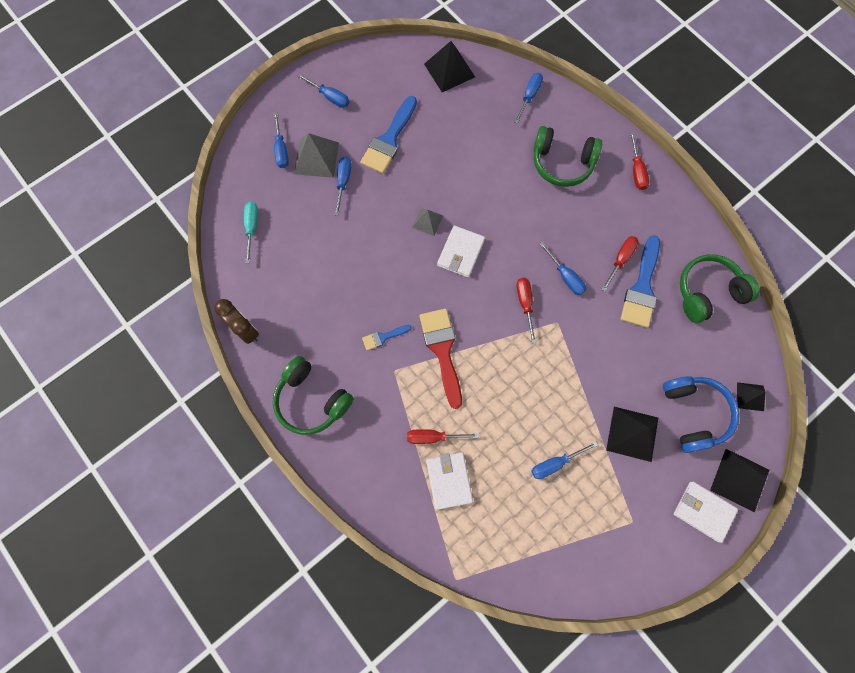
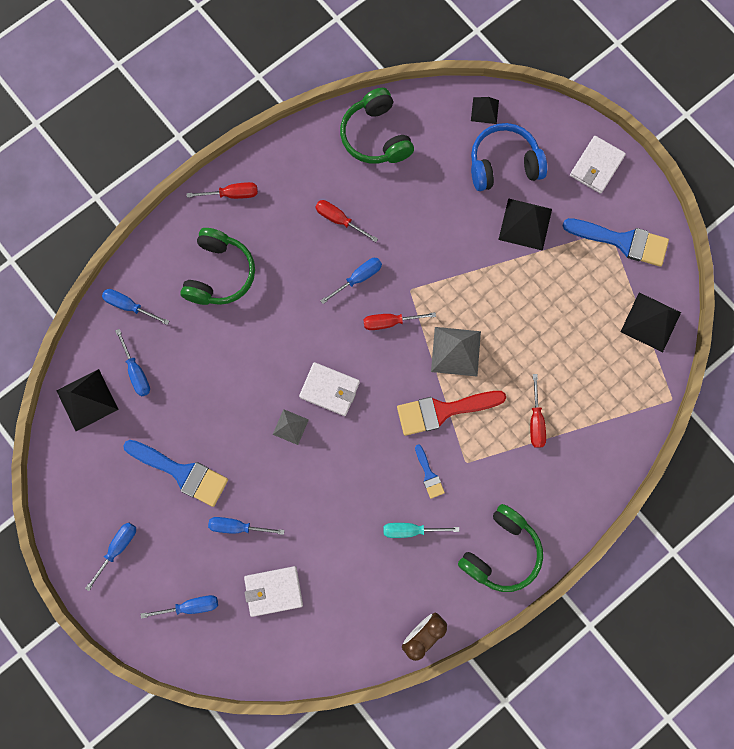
camera: 90 degrees left, 5 degrees up
(252, 228) = (295, 635): turquoise screwdriver -> turquoise screwdriver (410, 530)
(316, 158) = (203, 561): grey pyramid -> grey pyramid (455, 351)
(449, 480) = (579, 405): white wallet -> white wallet (273, 591)
(555, 463) = (557, 300): blue screwdriver -> blue screwdriver (136, 372)
(642, 288) = (371, 201): blue brush -> blue brush (622, 241)
(740, 480) = (565, 130): black pyramid -> black pyramid (650, 322)

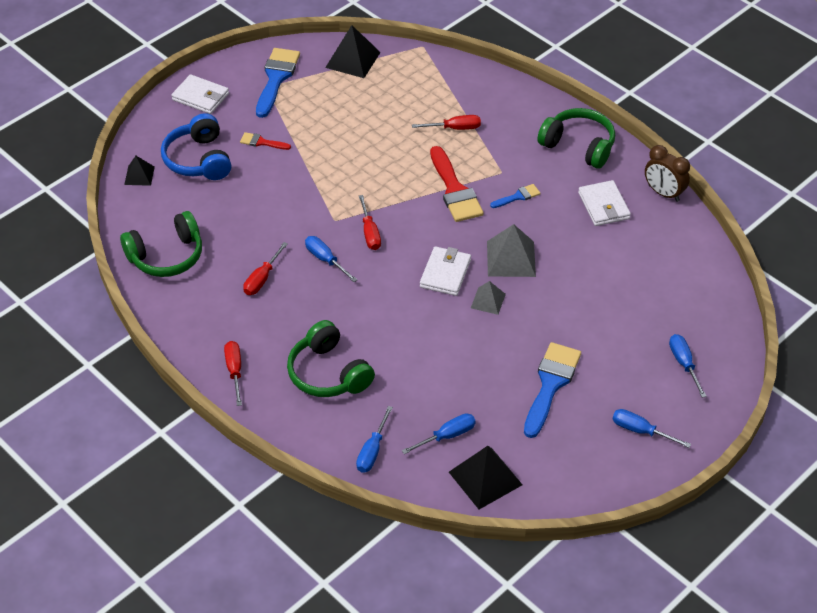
camera: 95 degrees left, 30 degrees down
(220, 274) = (328, 373): green headphones -> green headphones turned 135 degrees counterclockwise
(237, 526) = (596, 334): blue screwdriver -> none
(273, 591) = (653, 300): white wallet -> white wallet (603, 206)
(410, 530) = (572, 206): turquoise screwdriver -> none
(455, 351) = (394, 184): grey pyramid -> grey pyramid (511, 259)
(525, 224) = (261, 142): black pyramid -> red brush

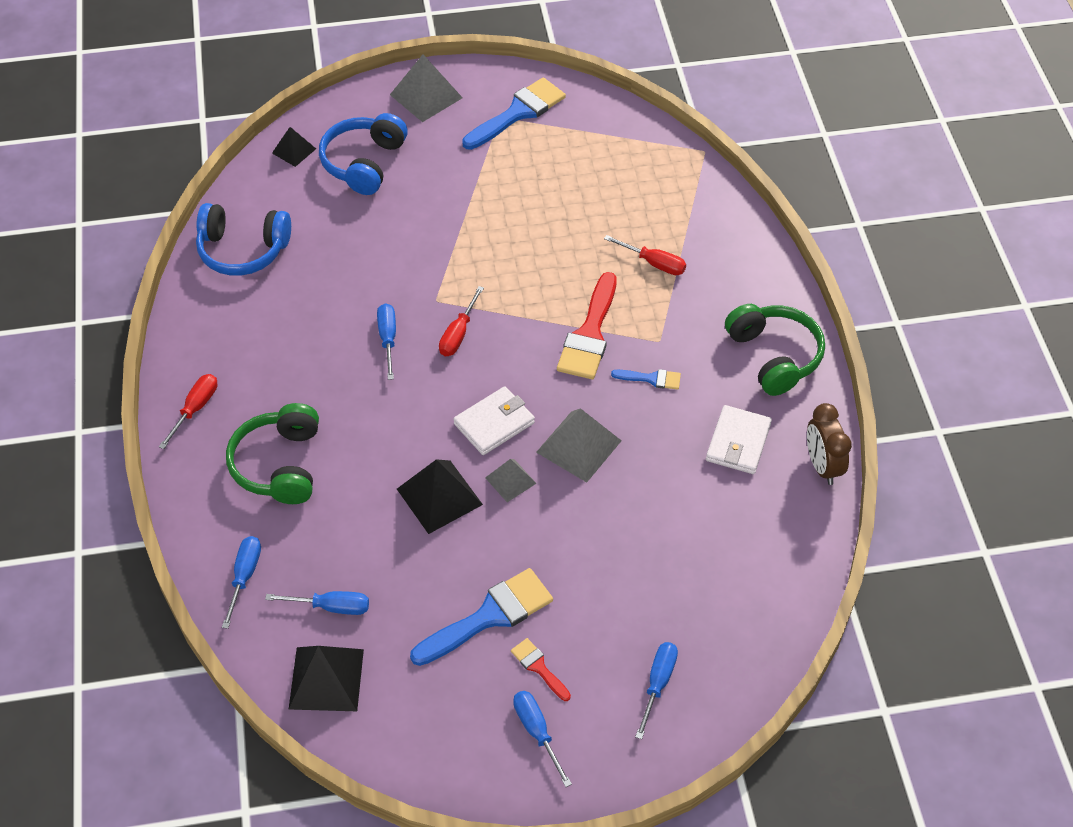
camera: 35 degrees right, 5 degrees up
(166, 256) = (243, 250): green headphones -> blue headphones
(200, 97) = (426, 96): white wallet -> grey pyramid
(261, 142) = (441, 176): red brush -> red brush (538, 667)
(262, 279) = (308, 325): red screwdriver -> none
(352, 60) = (615, 130): black pyramid -> black pyramid (439, 496)
(372, 451) = (244, 576): blue screwdriver -> blue screwdriver turned 135 degrees clockwise

